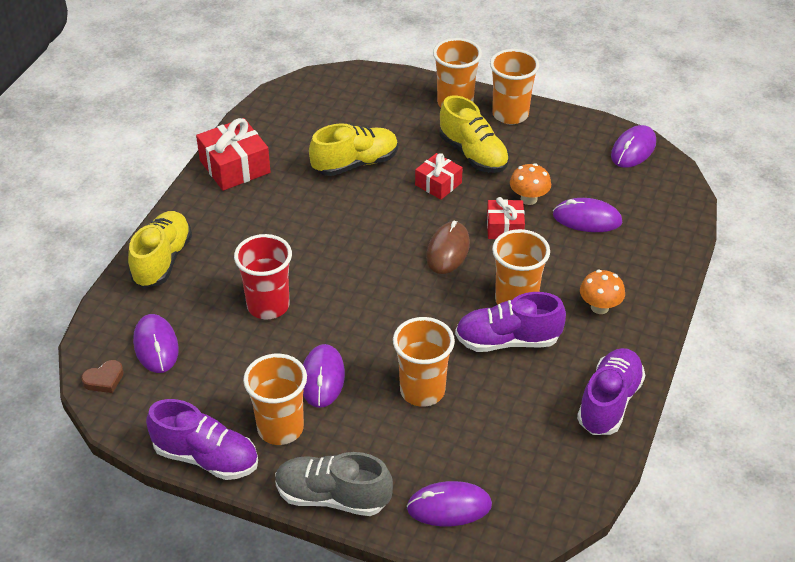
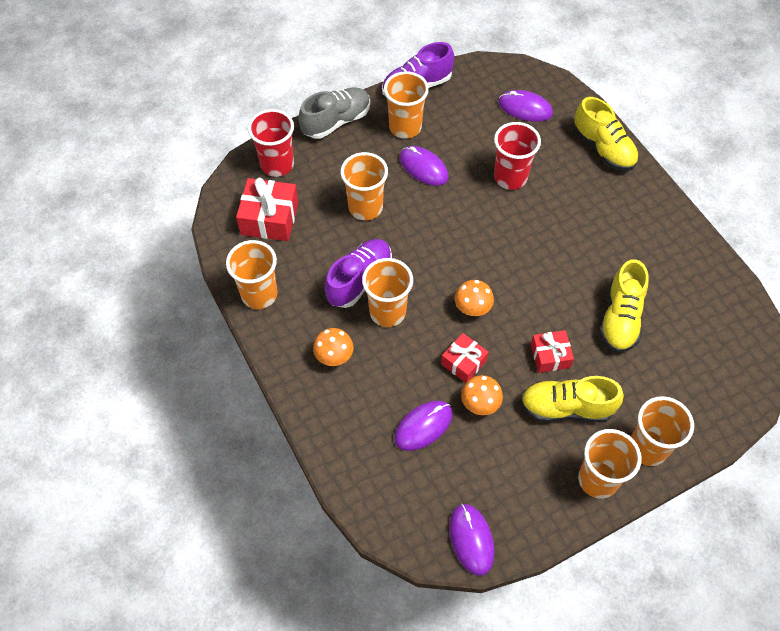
camera: 130 degrees right, 15 degrees up
(104, 379) = (518, 74): brown heart -> none
(235, 166) = (678, 241): red gift -> red gift (269, 218)
(448, 250) = (472, 309): brown mouse -> orange mushroom
(449, 507) = (277, 165): purple mouse -> red cup
(609, 402) = (259, 294): purple shoe -> orange cup

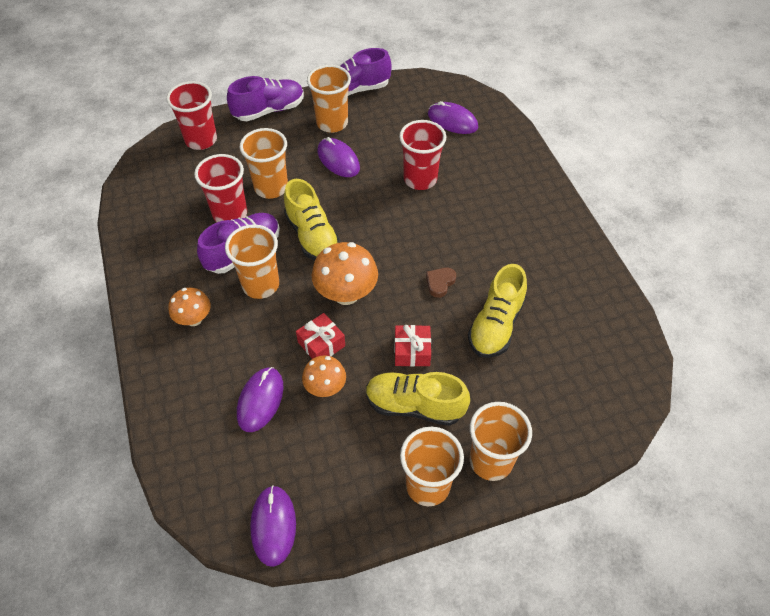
camera: 10 degrees right, 5 degrees down
(259, 294) = (142, 251): orange cup -> none
(269, 218) = (177, 185): red gift -> none
(333, 242) = (230, 214): none -> red cup
(336, 121) = (269, 110): grey shoe -> purple shoe
(423, 426) = (260, 400): purple mouse -> purple mouse turned 45 degrees counterclockwise
(472, 309) = (346, 294): orange mushroom -> orange mushroom, size x1.62
(558, 284) = (440, 283): none -> brown heart
(603, 149) = (520, 165): yellow shoe -> yellow shoe (312, 236)

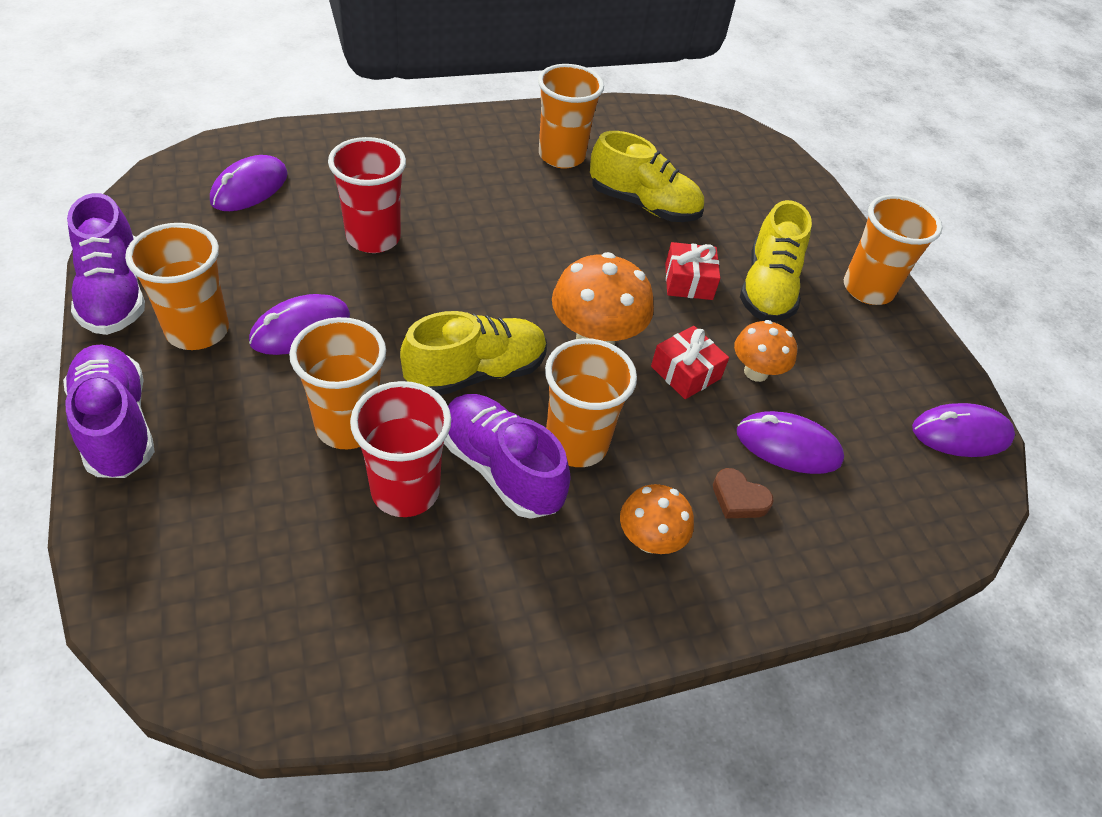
camera: 95 degrees left, 5 degrees down
(201, 140) = (168, 550): red cup -> none
(440, 283) = (577, 243): brown heart -> brown heart (739, 498)
(491, 461) = (825, 236): orange cup -> orange cup (561, 156)

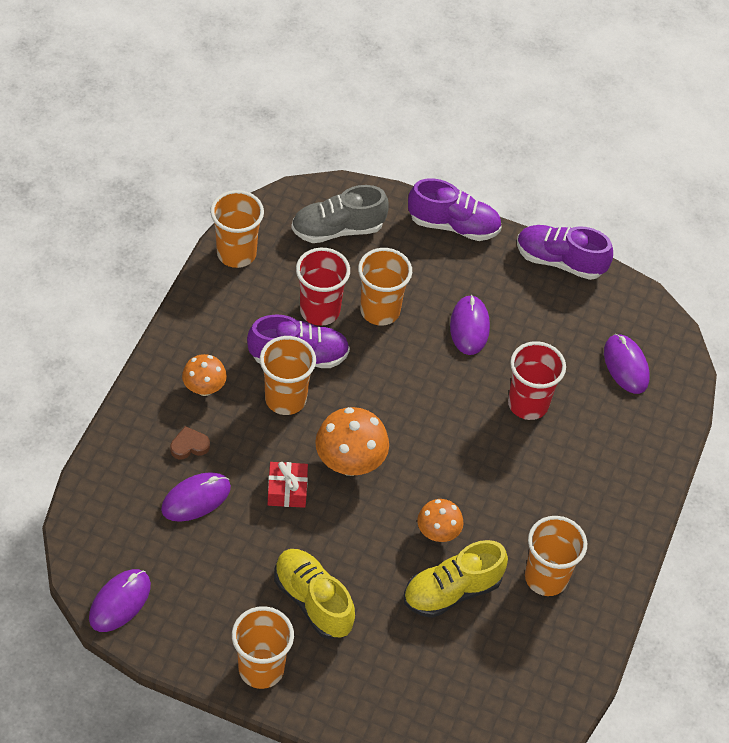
camera: 130 degrees right, 5 degrees up
(198, 331) = (501, 283): orange cup -> orange cup (236, 253)
(225, 561) = (337, 229): none -> grey shoe
(476, 372) = (372, 387): yellow shoe -> none
(688, 281) = (356, 555): red gift -> none
(756, 372) = (256, 529): orange mushroom -> orange mushroom (438, 533)

